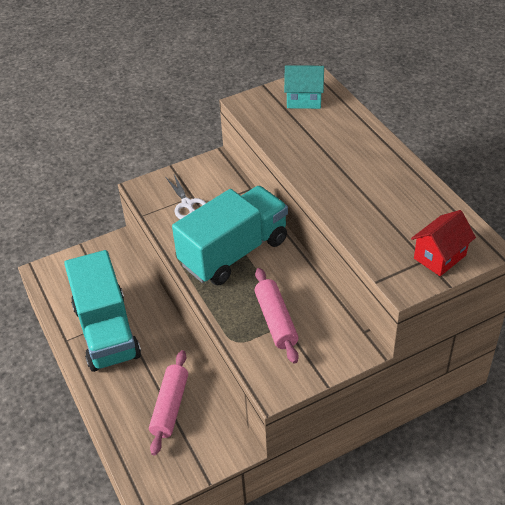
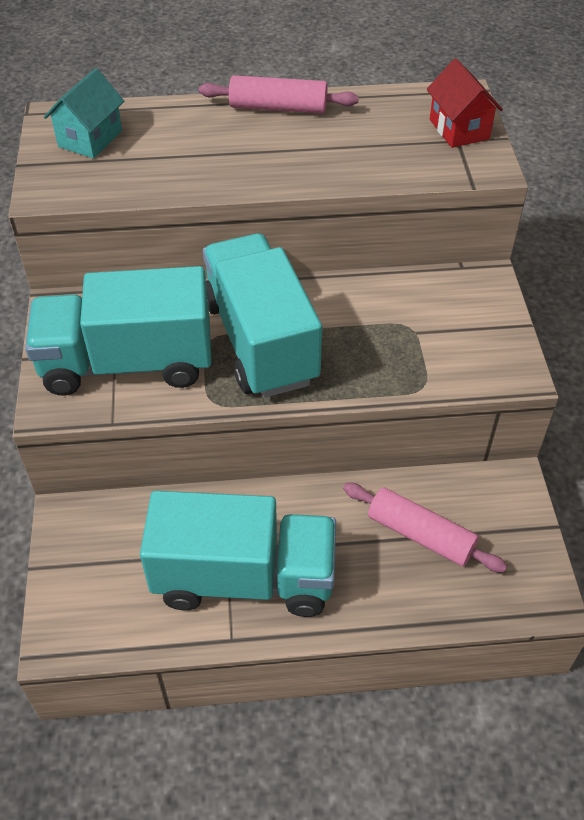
camera: 70 degrees left, 5 degrees up
(187, 204) = (127, 363): white scissors -> turquoise truck
(276, 321) = (407, 337): pink rolling pin -> pink rolling pin (278, 107)

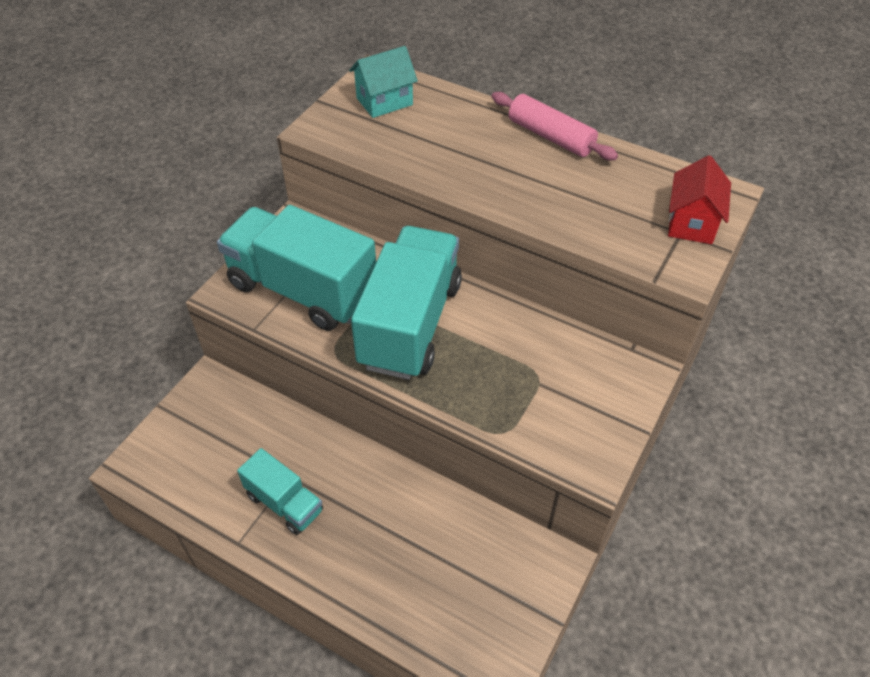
camera: 35 degrees right, 0 degrees up
(244, 578) = (284, 503): turquoise truck -> turquoise truck, size x0.52
(420, 535) = (441, 556): pink rolling pin -> none

